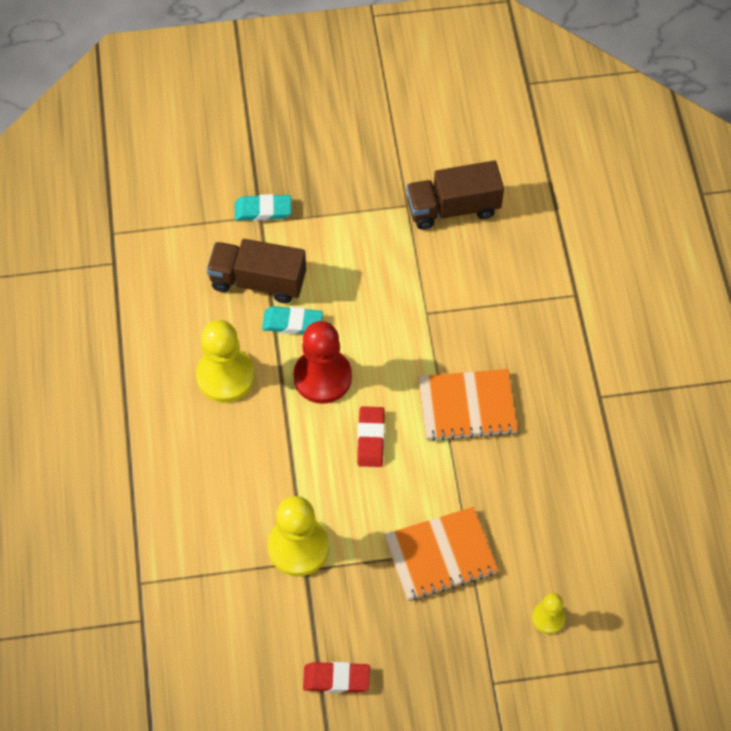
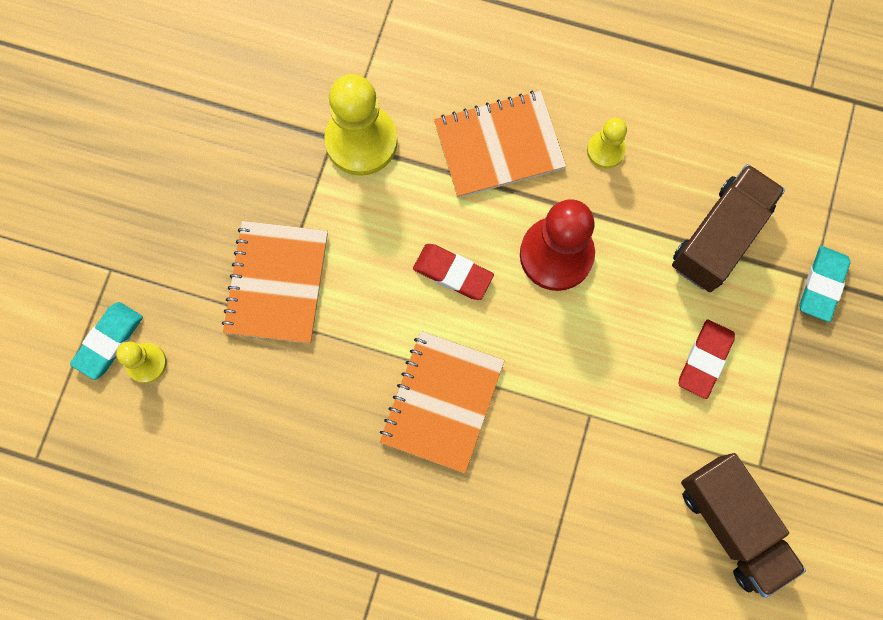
camera: 115 degrees right, 15 degrees up
(225, 376) = (605, 150): yellow pawn -> yellow pawn, size x0.53
(256, 449) = (499, 145): none -> orange notebook
(292, 323) = (644, 252): turquoise eraser -> turquoise eraser (109, 341)
(336, 679) = (200, 118): red eraser -> red eraser (704, 359)
(453, 208) = (732, 524): brown truck -> brown truck turned 135 degrees clockwise

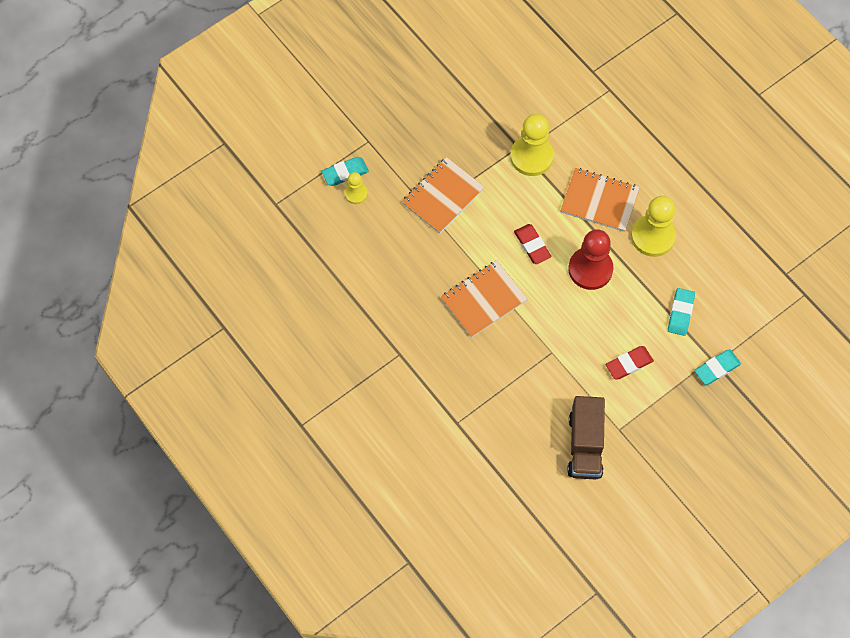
camera: 35 degrees right, 10 degrees down
(605, 150) = (653, 236): yellow pawn -> yellow pawn, size x1.90
(719, 237) = (680, 313): brown truck -> turquoise eraser

